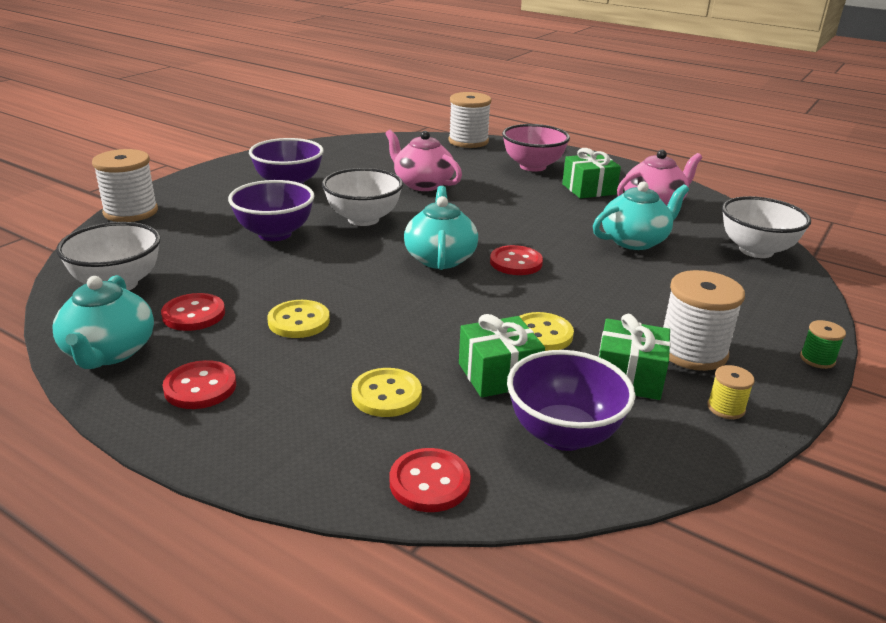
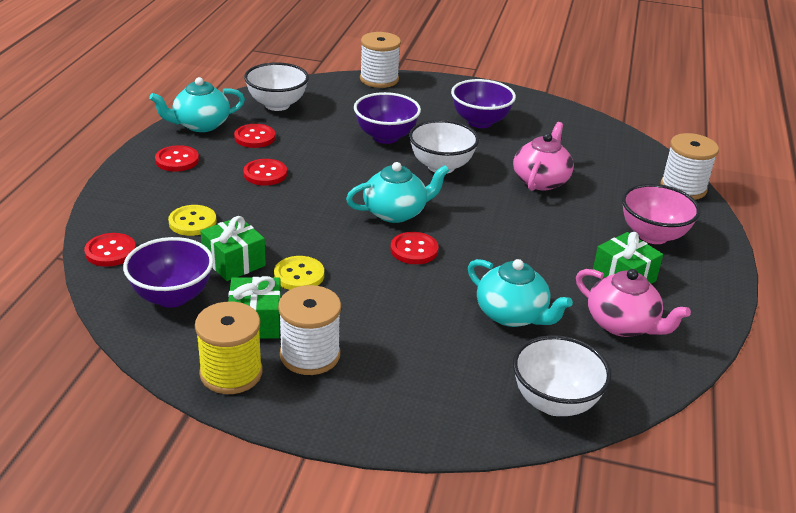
camera: 70 degrees right, 5 degrees up
(299, 321) = (265, 174): yellow button -> red button
(726, 408) = (231, 373): yellow spool -> yellow spool, size x2.07
(817, 359) = (333, 433): green spool -> none

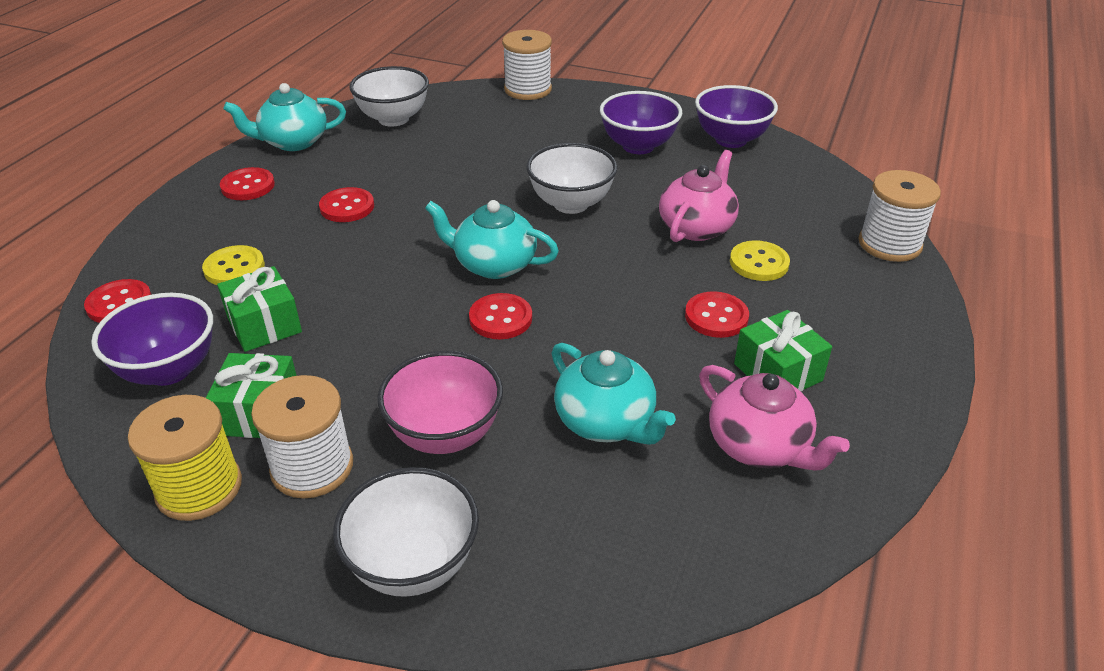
camera: 10 degrees right, 5 degrees up
(254, 137) = (351, 159): red button -> red button (716, 317)
(299, 275) = (339, 348): yellow button -> yellow button (759, 263)
(385, 137) = (512, 163): purple bowl -> purple bowl (731, 140)
(396, 212) = (493, 264): turquoise teapot -> turquoise teapot turned 150 degrees counterclockwise
(554, 402) = (630, 567): white bowl -> white bowl (413, 564)
(653, 235) = (832, 311): pink bowl -> pink bowl (445, 434)

